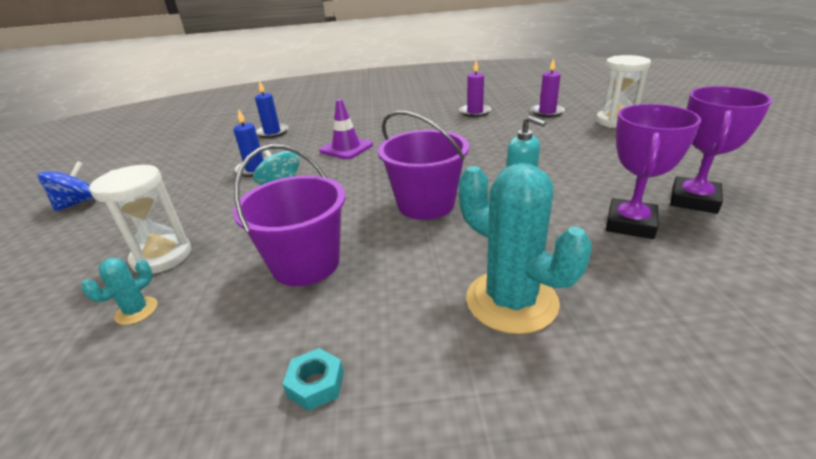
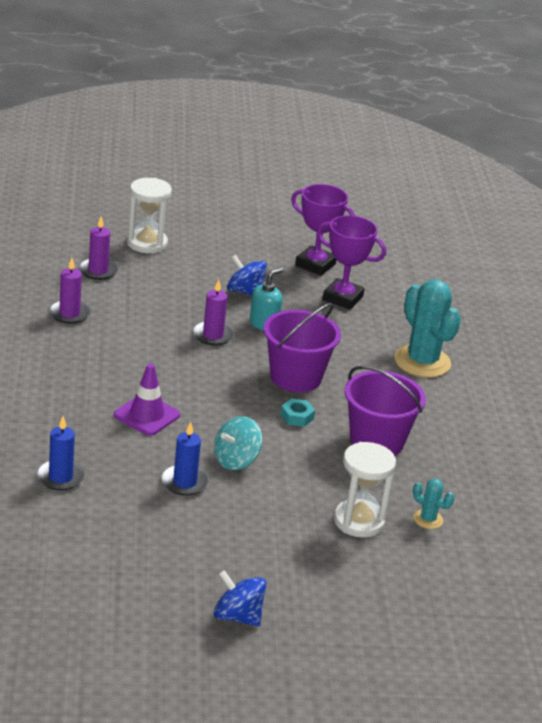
camera: 95 degrees left, 0 degrees up
(316, 384) = (488, 436): turquoise nut -> turquoise nut (297, 417)
(480, 160) = (213, 335): none -> purple candle
(511, 301) = (422, 362): turquoise cactus -> turquoise cactus turned 75 degrees counterclockwise
(577, 166) = (245, 292): none -> blue spinning top

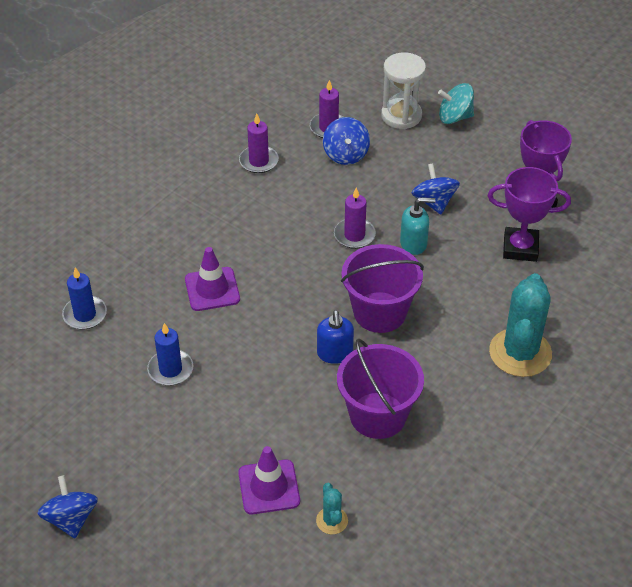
camera: 45 degrees right, 15 degrees up
(136, 284) = (346, 154): none -> blue spinning top
(236, 460) = (234, 370): turquoise spinning top -> turquoise spinning top (455, 117)
(297, 417) = (335, 353): turquoise nut -> blue soap dispenser
(342, 298) = (520, 248): purple trophy -> purple trophy turned 60 degrees counterclockwise
(359, 521) = (269, 487): white hourglass -> purple traffic cone

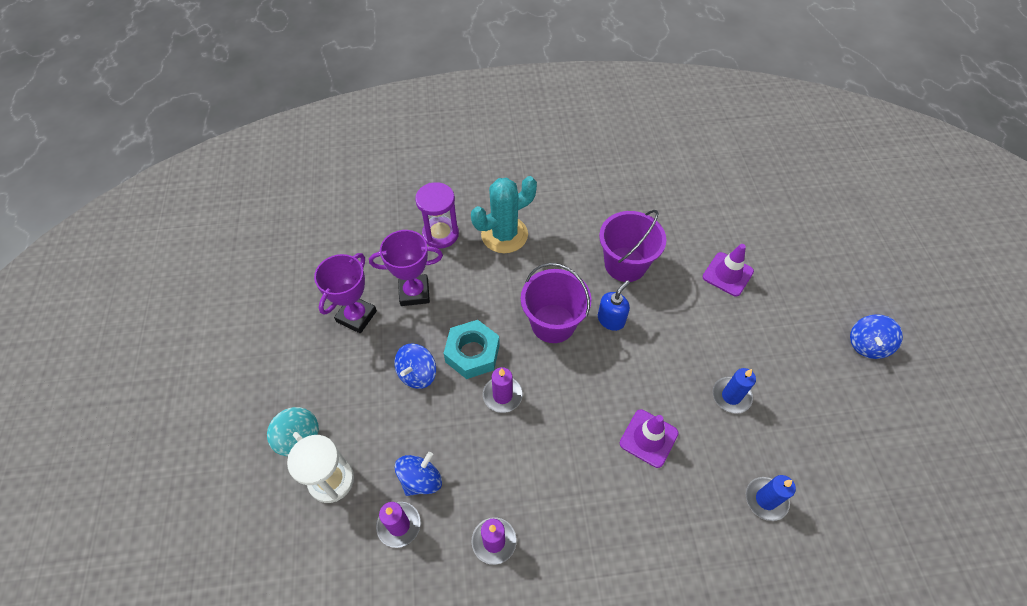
camera: 135 degrees left, 10 degrees up
(332, 521) = (707, 233): turquoise cactus -> none
(413, 243) = (472, 353): turquoise soap dispenser -> turquoise nut
(520, 248) = (414, 292): purple trophy -> purple trophy turned 60 degrees counterclockwise
(573, 308) = (440, 234): none -> purple hourglass

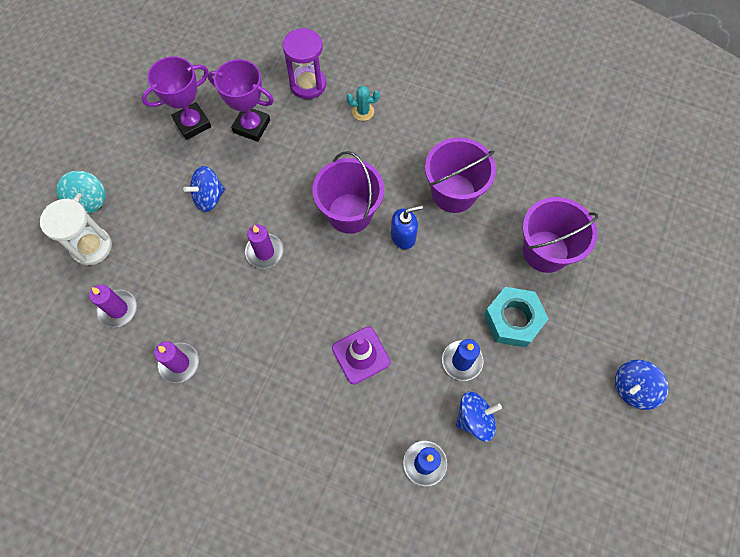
camera: 30 degrees right, 10 degrees up
(421, 480) = (156, 284): blue spinning top -> blue spinning top (474, 419)
(472, 353) = (264, 203): turquoise nut -> turquoise nut (513, 320)
(504, 235) = (363, 112): turquoise cactus -> turquoise cactus, size x0.46
(727, 274) = (545, 251): purple traffic cone -> purple bucket

